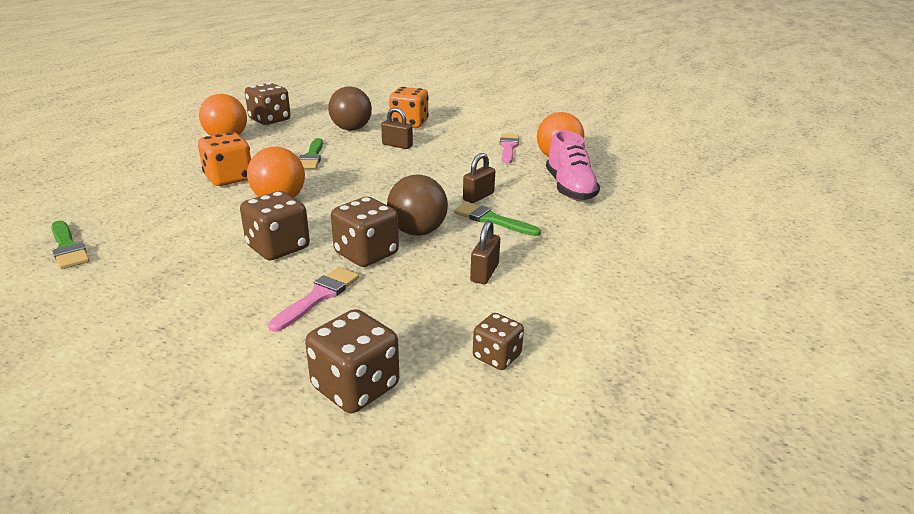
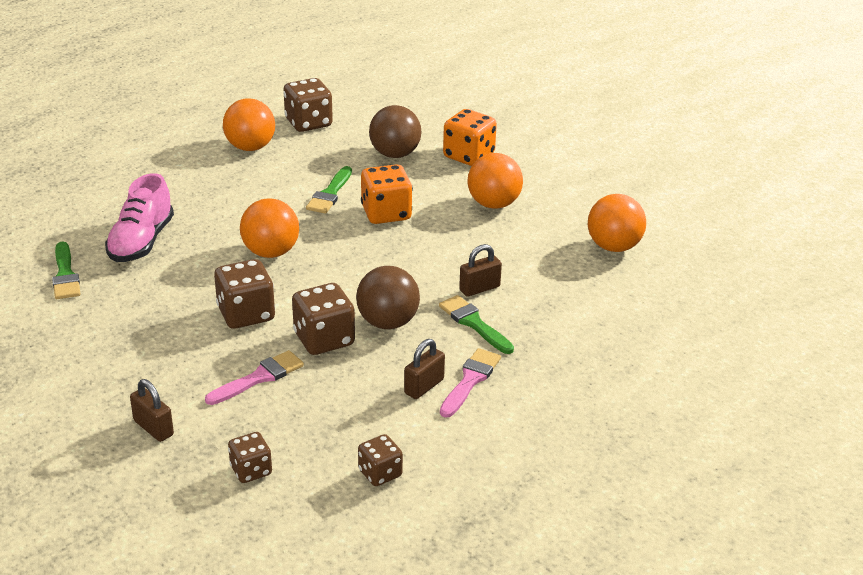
camera: 20 degrees right, 5 degrees up
(229, 178) = (232, 211): orange dice -> orange dice (386, 213)
(355, 387) = (251, 470): brown dice -> brown dice, size x0.61
(397, 145) = (434, 192): brown padlock -> brown padlock (153, 428)
(449, 146) = (493, 204): none -> orange ball
(508, 148) = (565, 219): pink brush -> pink brush (470, 381)
(569, 188) = (592, 296): pink shoe -> pink shoe (141, 242)

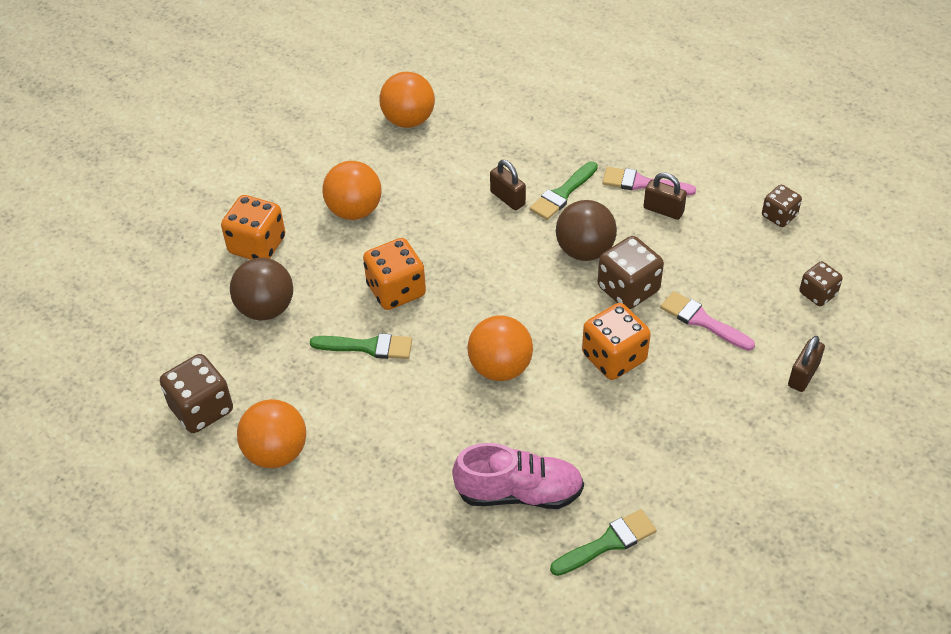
camera: 100 degrees left, 15 degrees up
(246, 314) = (614, 357): brown dice -> orange dice

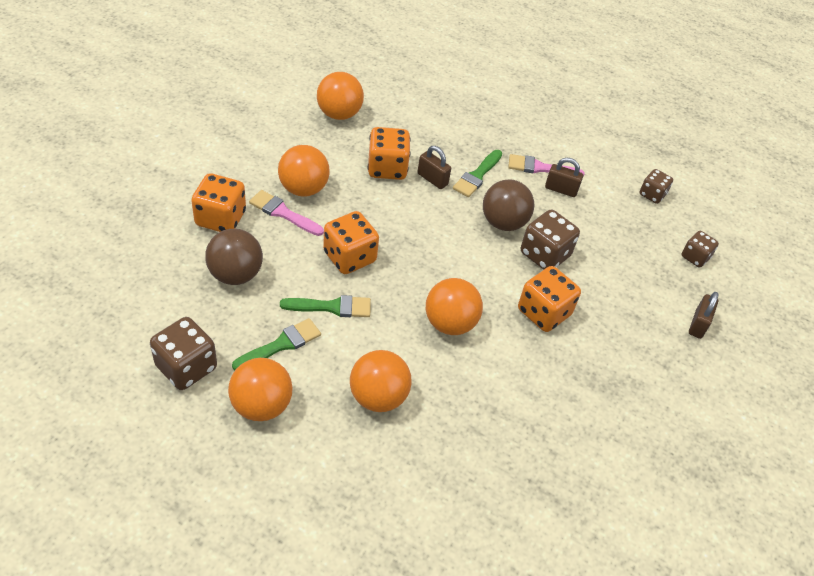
camera: 15 degrees left, 0 degrees up
(405, 447) = (378, 397): none -> orange ball
(455, 185) = (387, 168): none -> orange dice
(519, 492) = (484, 434): pink shoe -> none
(607, 543) = (568, 477): green brush -> green brush (281, 345)
(703, 321) = (610, 280): pink brush -> pink brush (283, 213)

